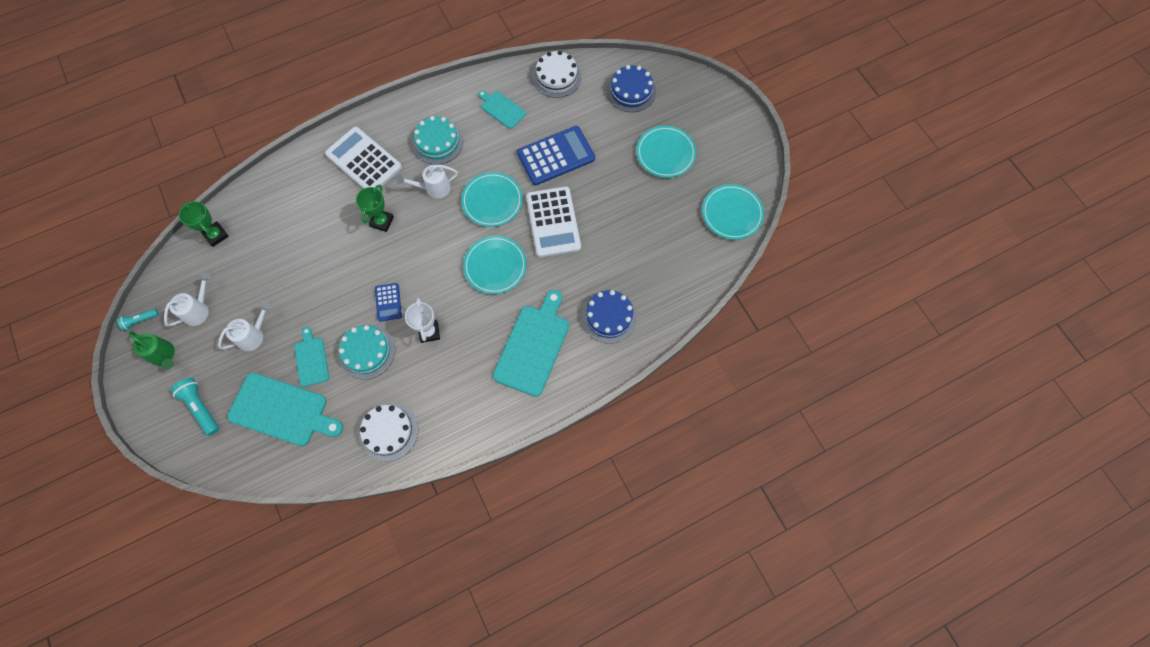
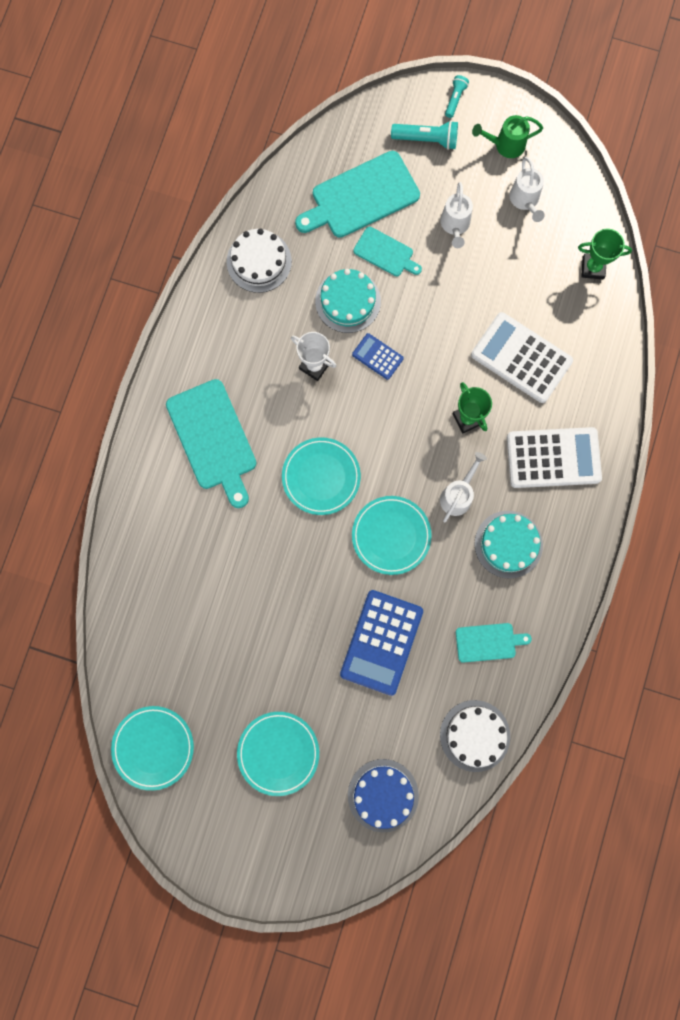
camera: 135 degrees right, 10 degrees up
(140, 320) = (560, 149): turquoise flashlight -> turquoise flashlight (455, 99)
(553, 222) = (313, 570): white calculator -> white calculator (521, 358)
(609, 317) = (173, 528): blue cake -> none

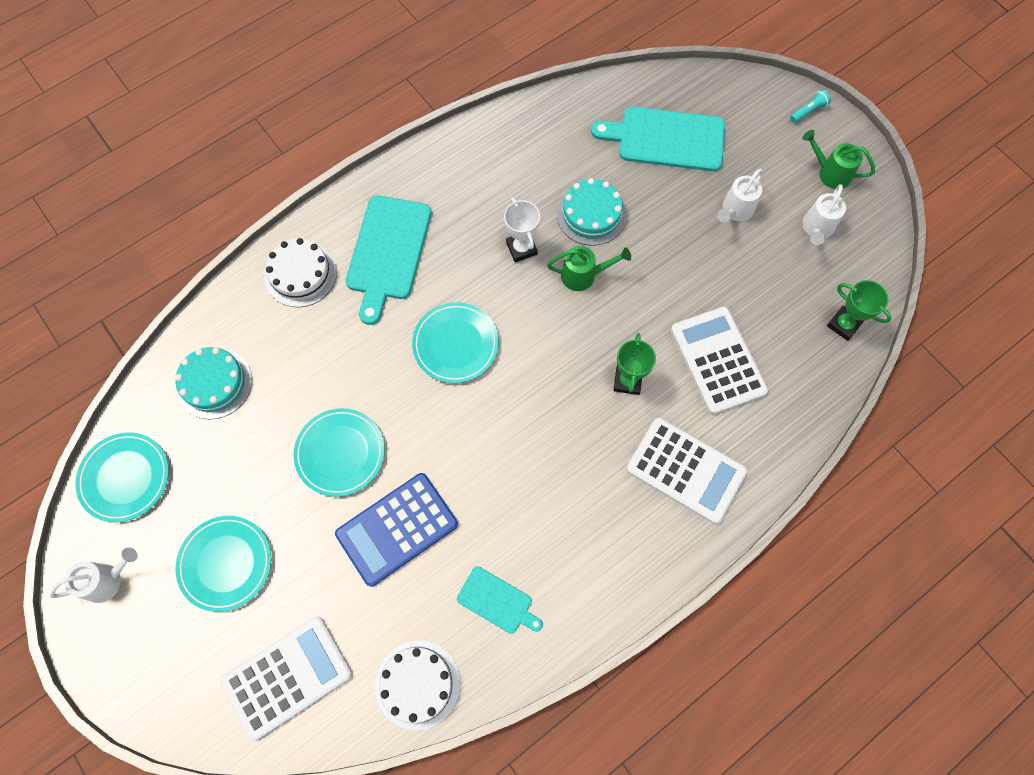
camera: 35 degrees right, 10 degrees down
(259, 261) = (538, 137): white cake -> white cake (300, 274)
(377, 356) = (584, 275): blue calculator -> green watering can
(383, 795) = (287, 677): blue cake -> white calculator
(385, 253) = (654, 196): turquoise cutting board -> none
(391, 536) = (479, 438): turquoise plate -> turquoise plate (340, 453)
(426, 139) = (759, 128): turquoise flashlight -> none
(458, 495) = (569, 443): white watering can -> white watering can (108, 580)
(508, 544) = (584, 521): turquoise cake -> turquoise cake (214, 383)

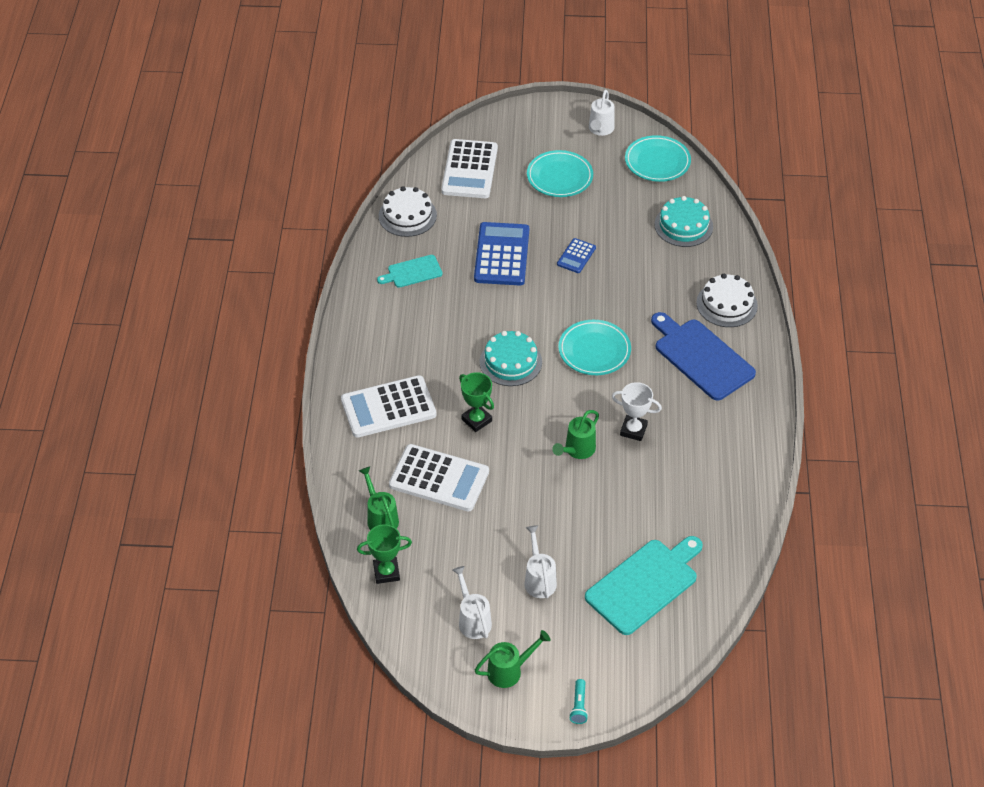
camera: 130 degrees right, 20 degrees down
(340, 453) = (576, 256): turquoise plate -> blue calculator
(387, 252) = (701, 357): turquoise cutting board -> blue cutting board
(591, 214) = (622, 489): turquoise cake -> turquoise cake (510, 362)
(801, 373) = (380, 518): none -> green watering can

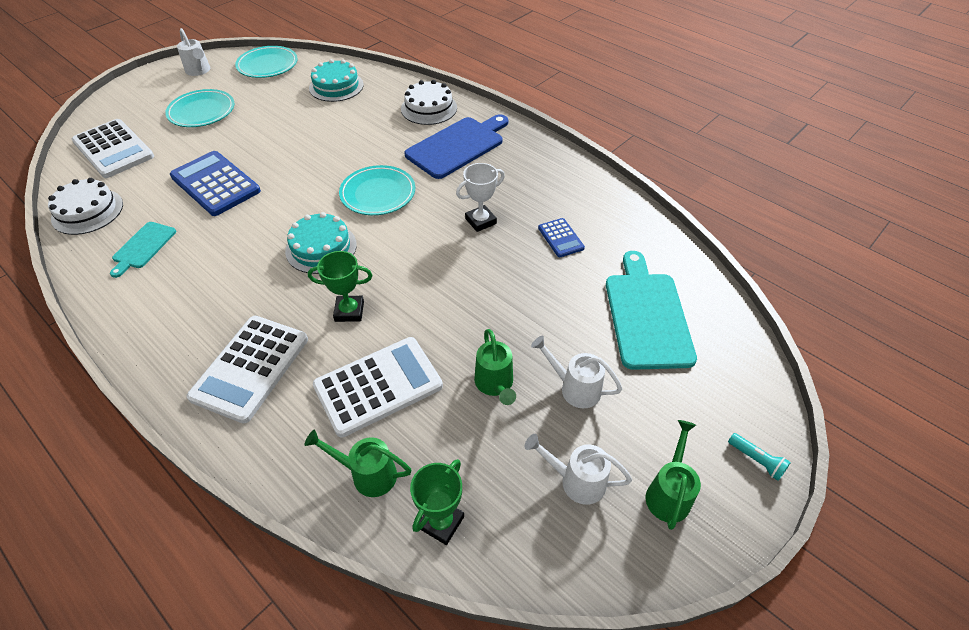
camera: 50 degrees left, 0 degrees up
(576, 256) = (280, 148): blue calculator -> blue calculator (560, 238)
(577, 450) = (461, 266): green watering can -> green watering can (495, 385)
(701, 357) = (458, 146): blue cutting board -> blue cutting board turned 135 degrees clockwise

